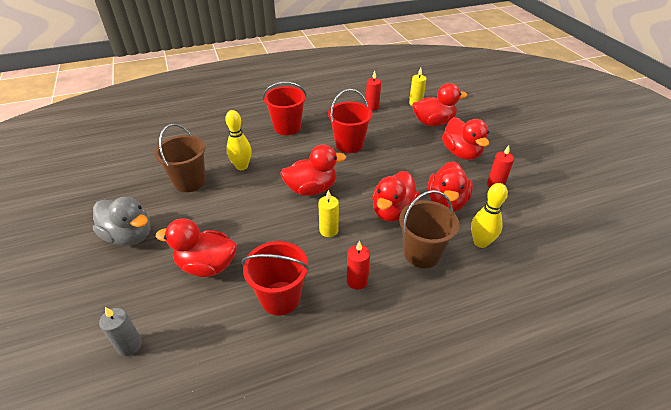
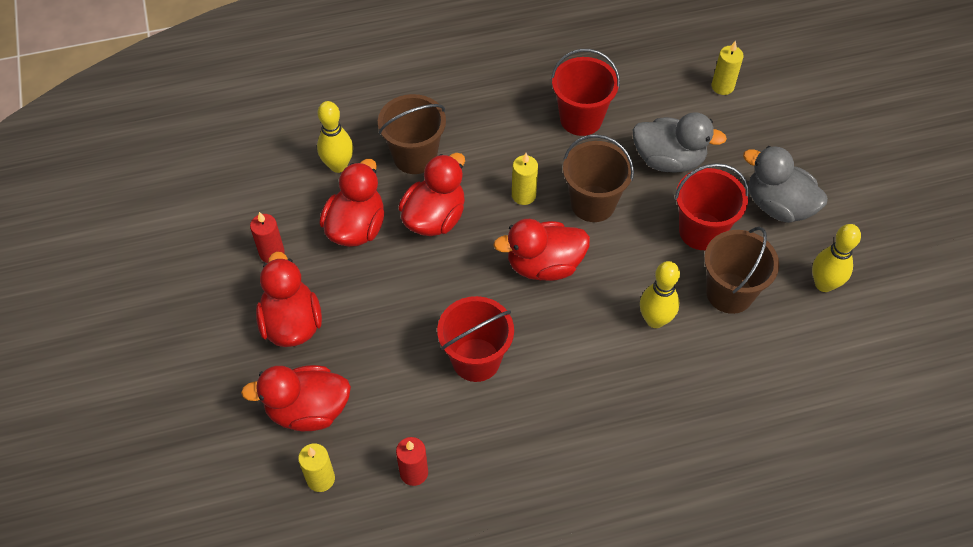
camera: 175 degrees left, 15 degrees up
(123, 190) = (824, 284): none -> yellow bowling pin
(130, 345) = (722, 86): grey candle -> yellow candle
(207, 265) = (668, 160): red duck -> grey duck
(275, 228) = (593, 203): none -> brown bucket
(287, 127) = (586, 417): red bucket -> red bucket (701, 231)
(357, 281) = (497, 130): red candle -> none

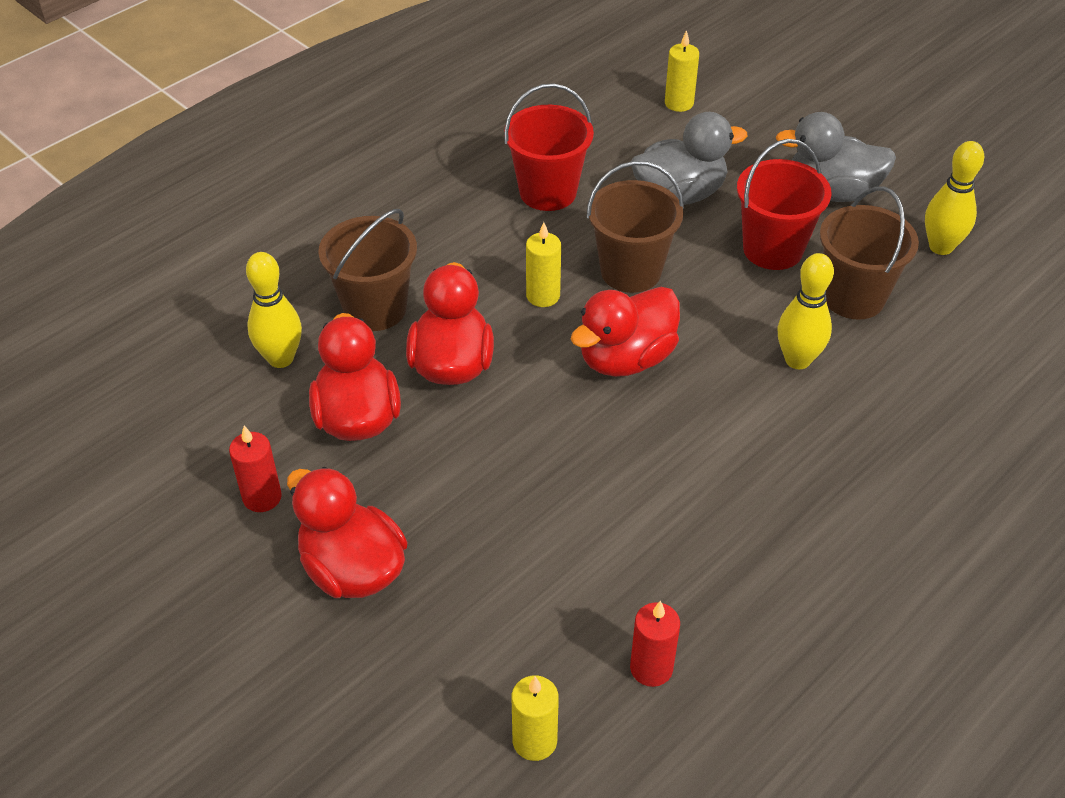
camera: 30 degrees left, 10 degrees down
(308, 410) = (453, 664): red duck -> none
(476, 360) = (626, 498): red bucket -> none

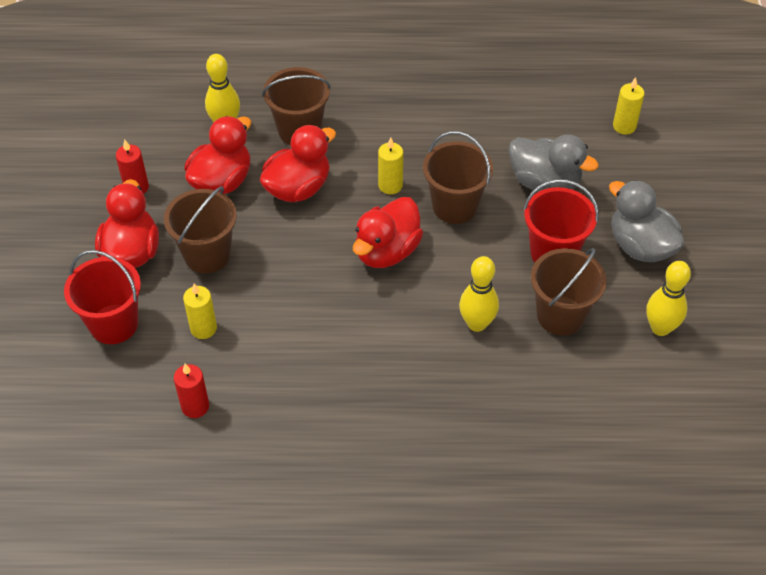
camera: 45 degrees right, 5 degrees up
(445, 504) = (207, 255): none -> brown bucket
(534, 741) = (108, 392): yellow candle -> yellow candle (203, 328)
(548, 192) = (471, 128): red bucket -> red bucket (114, 324)
(626, 358) = (387, 251): red duck -> red duck turned 60 degrees counterclockwise

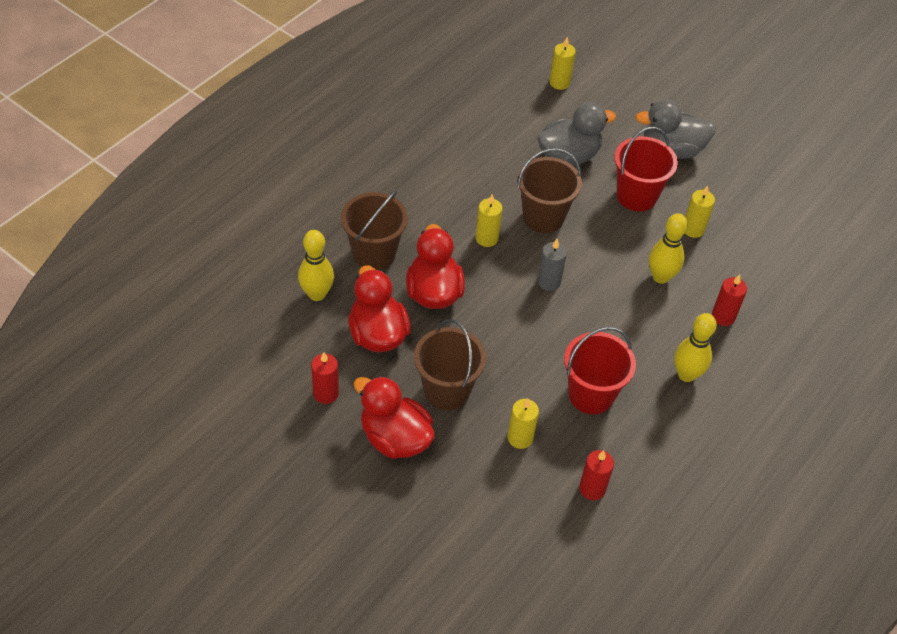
camera: 55 degrees left, 0 degrees up
(114, 324) = (461, 494): red bucket -> red bucket (591, 394)
(387, 251) = (548, 282): red duck -> grey candle
(479, 395) = (723, 316): none -> red candle
(560, 315) = (693, 229): brown bucket -> yellow candle
(660, 328) = (747, 189): yellow bowling pin -> yellow bowling pin (686, 374)

